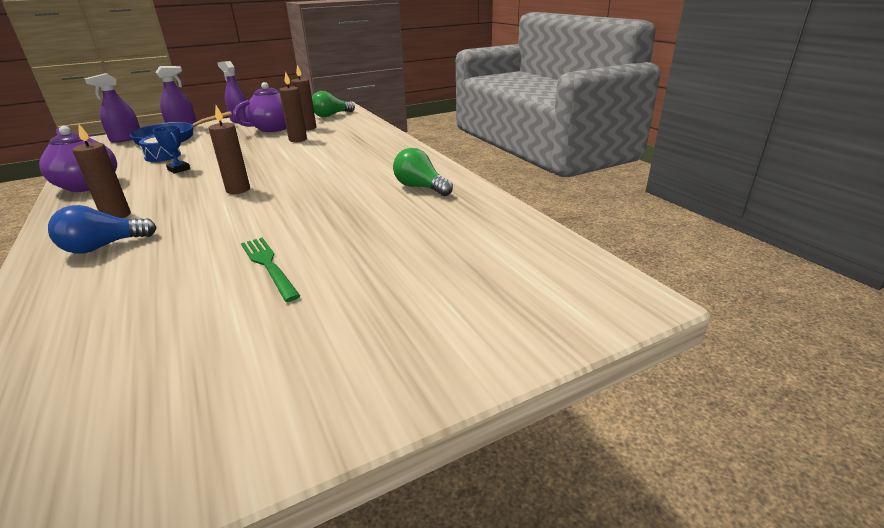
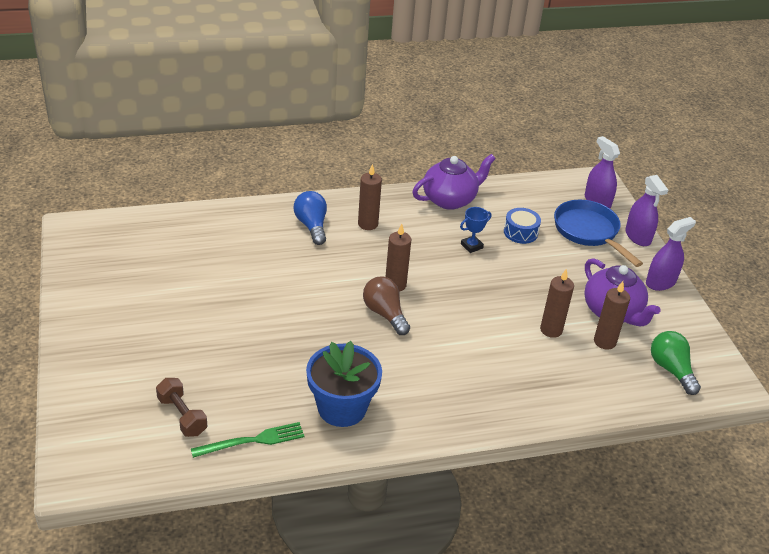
camera: 100 degrees right, 10 degrees up
(269, 265) = (236, 301): green fork -> green fork (252, 441)
(285, 188) = (385, 314): none -> brown light bulb
(420, 187) = (342, 408): green light bulb -> blue flower pot
(485, 255) = (182, 416): none -> brown dumbbell

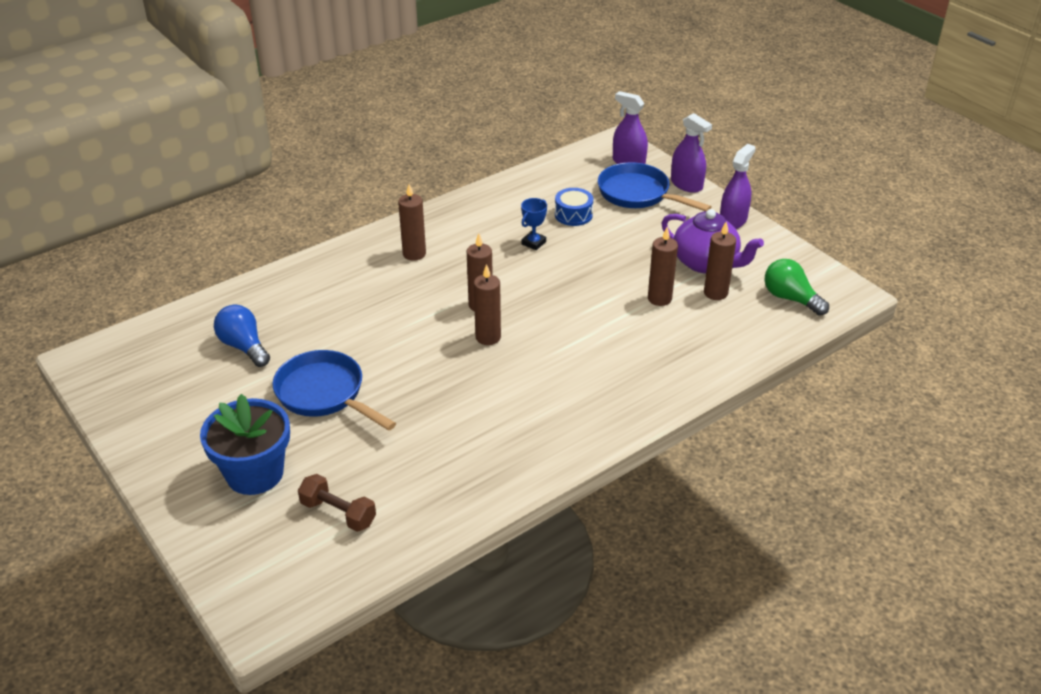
camera: 20 degrees left, 0 degrees up
(229, 316) = (325, 394): none -> blue pan
(252, 441) = (430, 510): green fork -> none
(312, 226) = (356, 274): blue light bulb -> blue light bulb (244, 346)
(342, 408) = (502, 444): blue flower pot -> blue flower pot (255, 473)
(385, 314) = (488, 337): brown light bulb -> brown candle
(450, 199) = (484, 204): purple teapot -> none

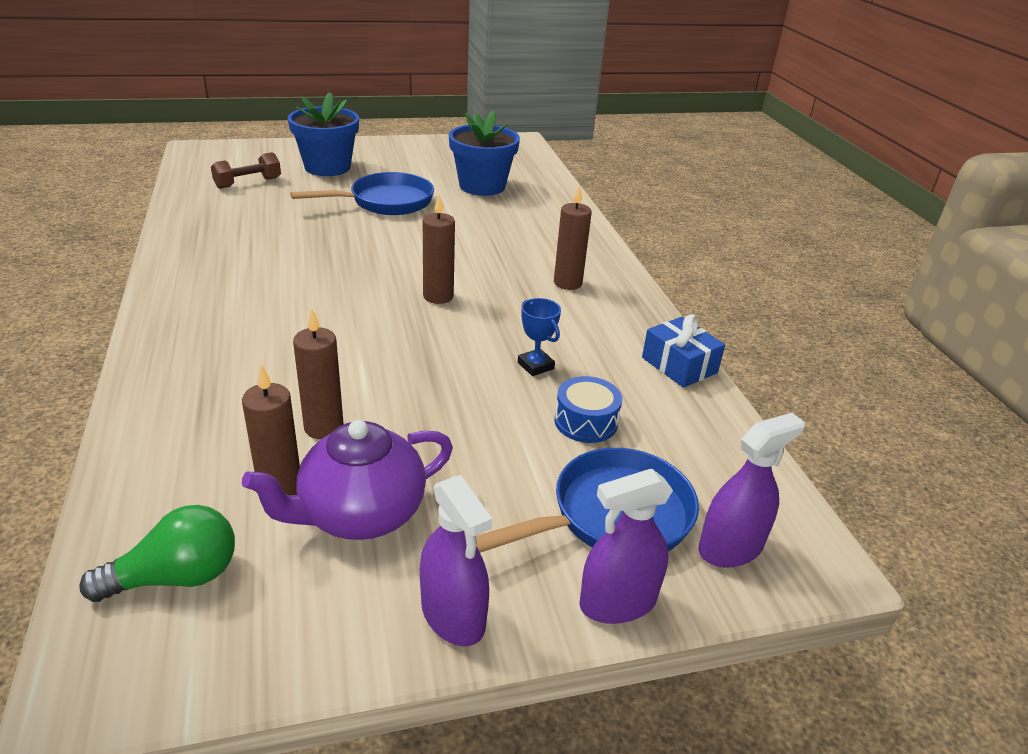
camera: 110 degrees right, 5 degrees down
(244, 346) = (482, 186): blue light bulb -> blue flower pot
(488, 337) = (380, 286): brown candle -> none
(489, 194) = (679, 365): none -> blue gift

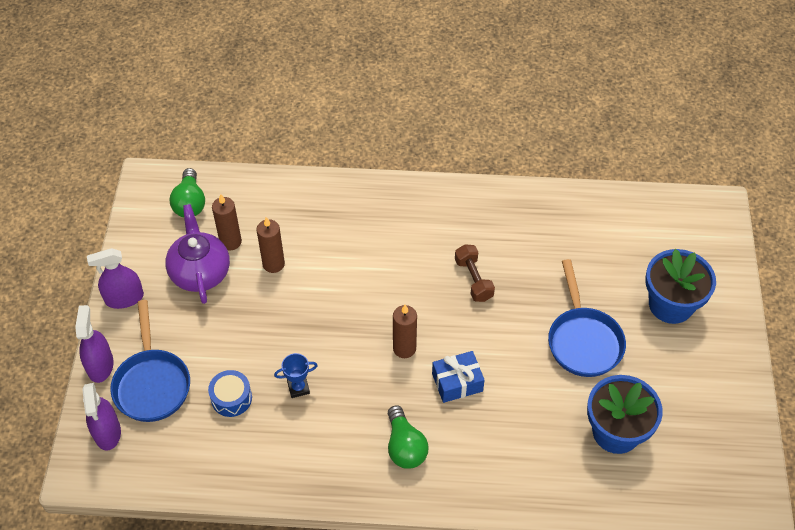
camera: 110 degrees right, 20 degrees up
(248, 183) = (634, 242): brown dumbbell -> brown dumbbell (473, 279)
(567, 283) = (405, 446): brown candle -> green light bulb
(679, 365) = (270, 482): blue gift -> blue gift (457, 382)

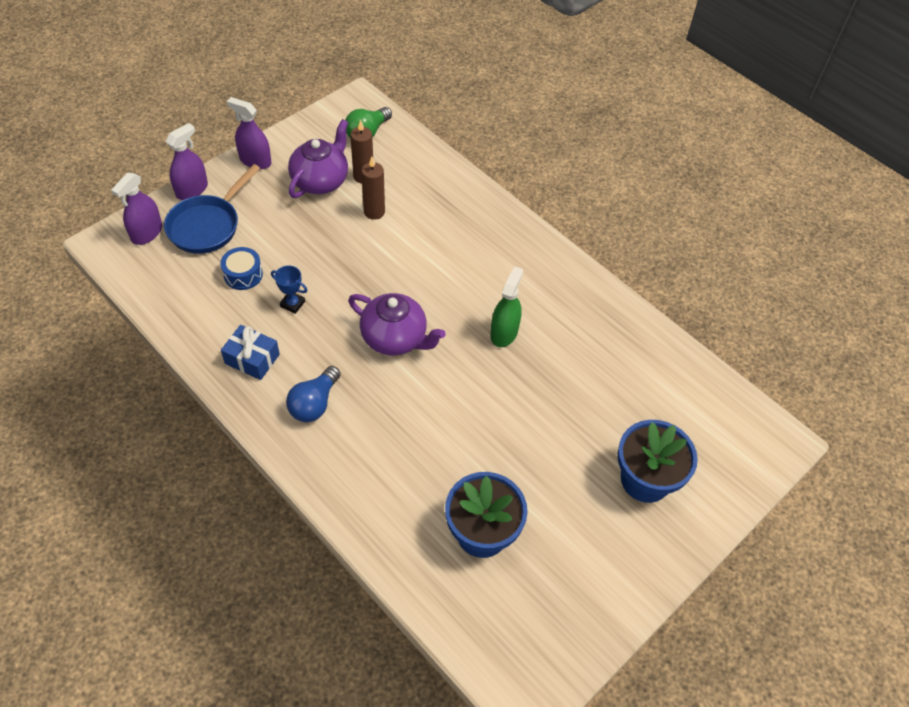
camera: 40 degrees right, 0 degrees up
(404, 348) = (395, 338): brown candle -> purple teapot
(405, 446) = (314, 403): green light bulb -> blue light bulb
(457, 382) = (404, 392): blue gift -> blue gift (252, 359)
(473, 279) = (504, 333): brown dumbbell -> green spray bottle
(583, 340) = (537, 445): blue pan -> none

